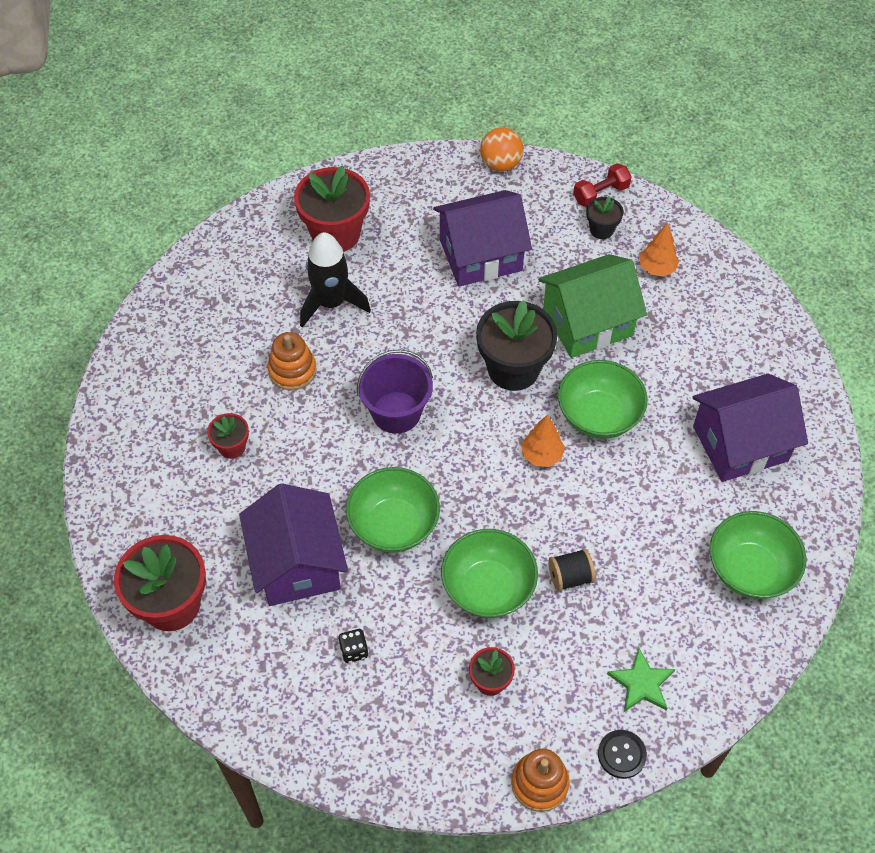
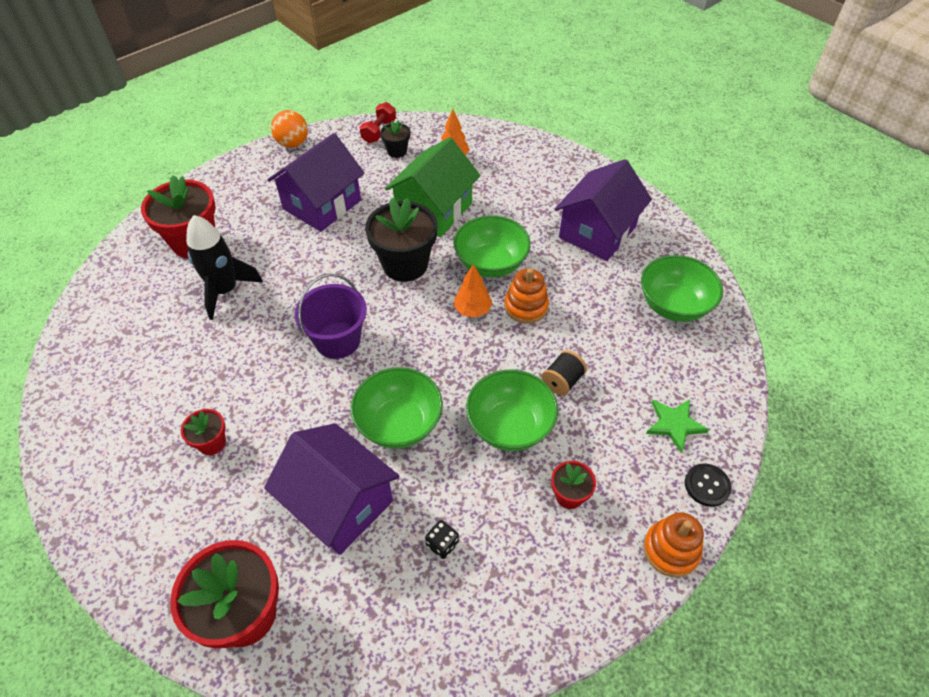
camera: 35 degrees left, 5 degrees down
(292, 370) = (226, 355): orange stacking toy -> orange stacking toy (526, 306)

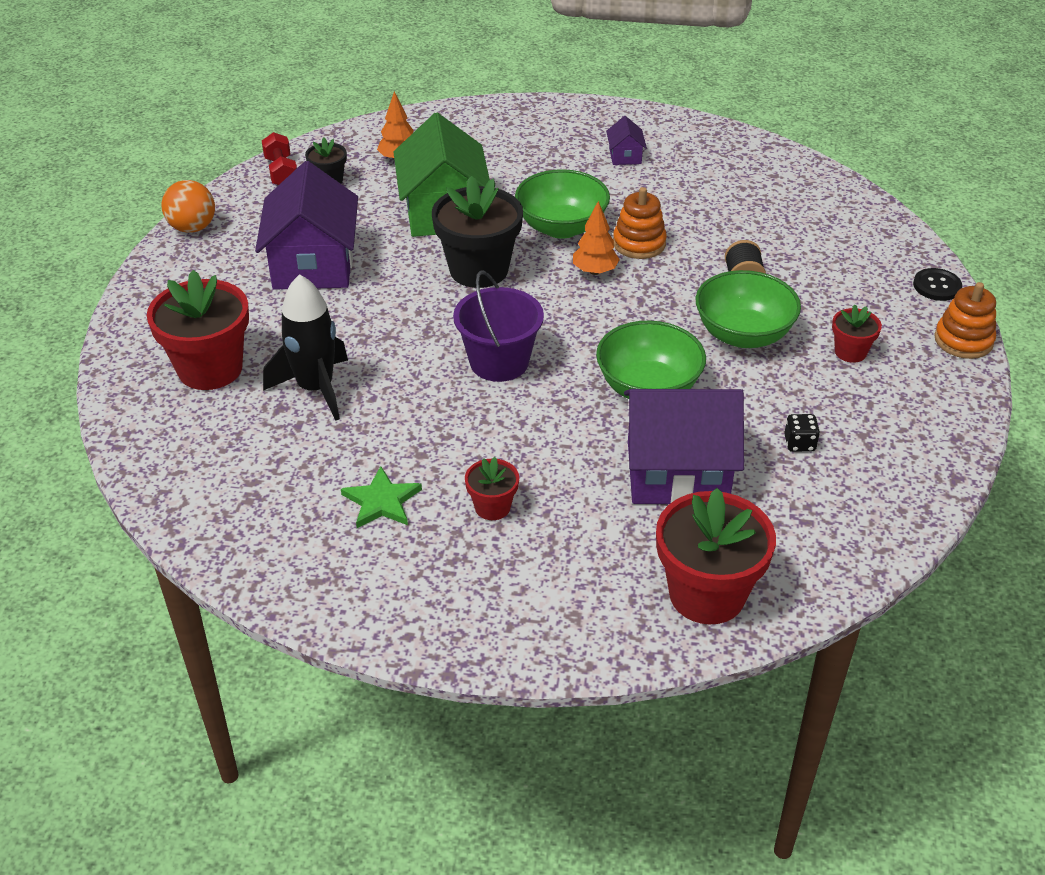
camera: 40 degrees left, 10 degrees down
(597, 232) = (625, 156): purple house -> purple house, size x0.43
(674, 305) = (760, 179): green bowl -> none
(674, 424) = (865, 260): green star -> green star (381, 501)

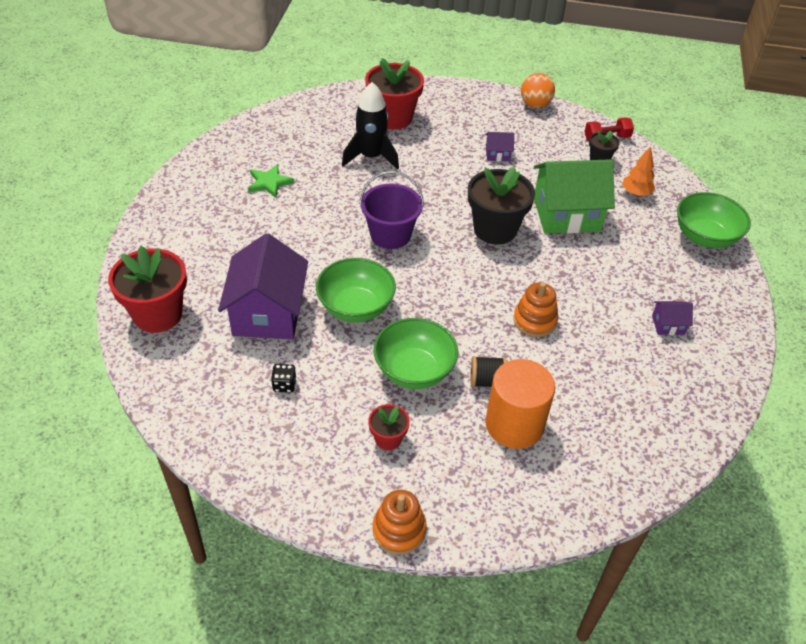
camera: 90 degrees right, 5 degrees up
(313, 264) = (497, 154): purple house -> purple house, size x0.43
(492, 507) = (255, 226): red flower pot -> none
(561, 227) = (553, 276): green bowl -> green bowl (704, 237)
(595, 271) = (495, 291): orange tree -> none
(797, 262) = (514, 424): none -> orange cylinder
(937, 286) = (481, 529): black button -> none

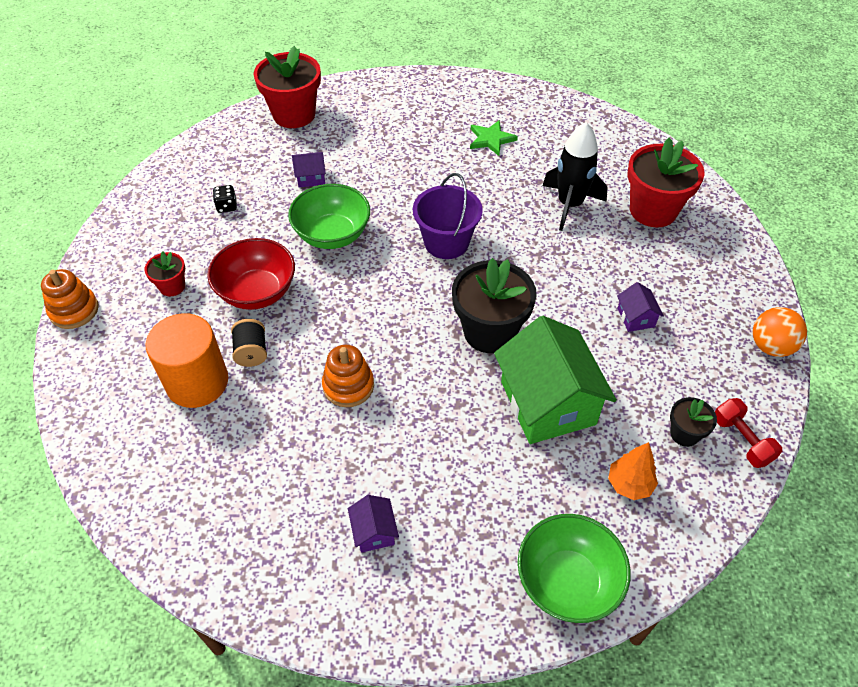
camera: 80 degrees right, 5 degrees up
(268, 313) = (311, 177): purple house -> purple house, size x0.43
(414, 371) = (257, 292): green bowl -> red bowl

